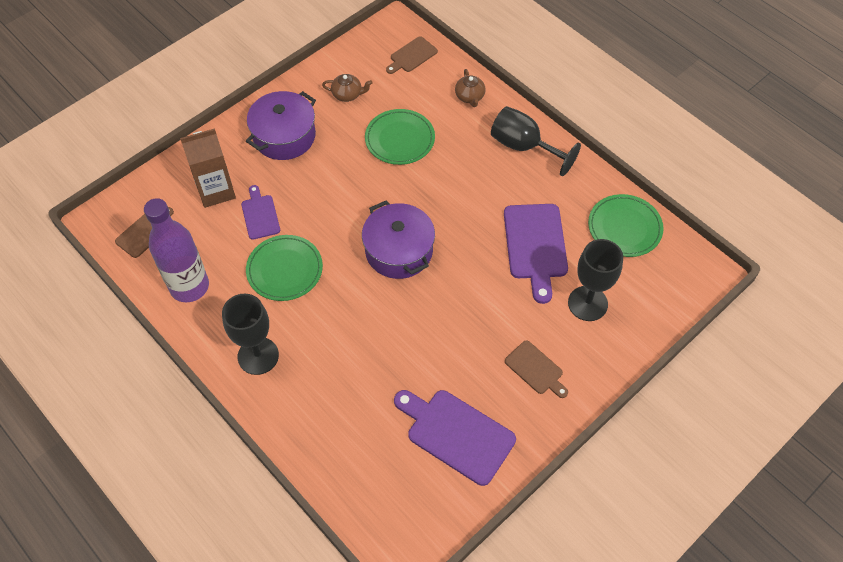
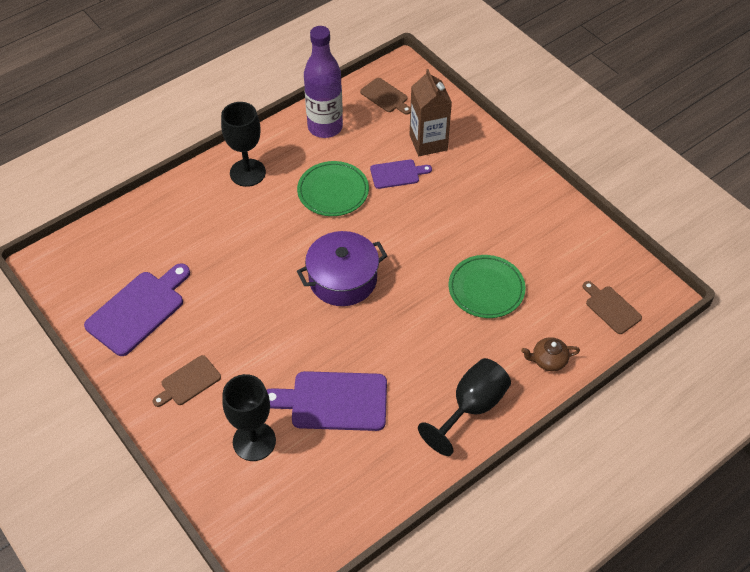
camera: 95 degrees right, 5 degrees down
(284, 136) = (493, 192): purple pot -> none
(347, 94) = (550, 246): brown teapot -> none
(624, 228) = (347, 497): green plate -> none

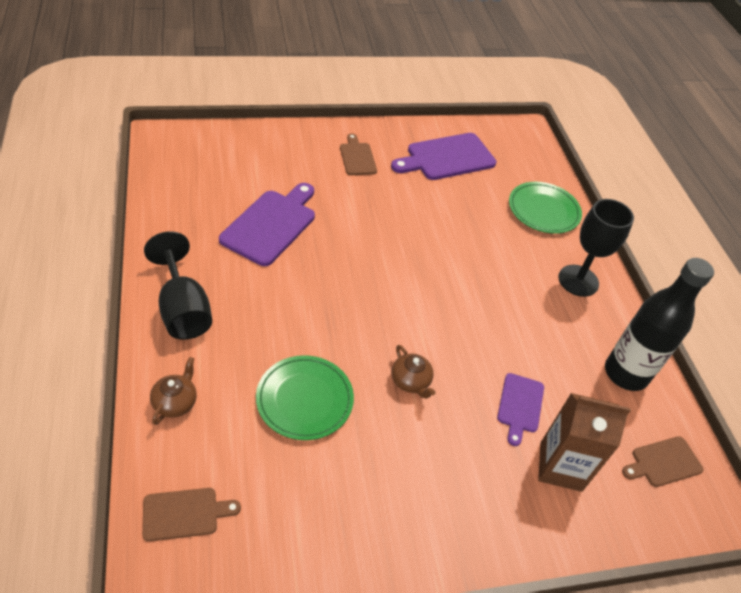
camera: 110 degrees right, 5 degrees down
(138, 310) = (447, 157): purple cutting board -> purple cutting board turned 90 degrees clockwise
(254, 441) = (275, 168): black goblet -> none
(325, 127) = (625, 373): purple bottle -> black bottle
(333, 191) = (520, 335): green plate -> green plate (543, 210)
(343, 279) = (397, 289): purple pot -> none
(424, 237) = (411, 381): none -> brown teapot

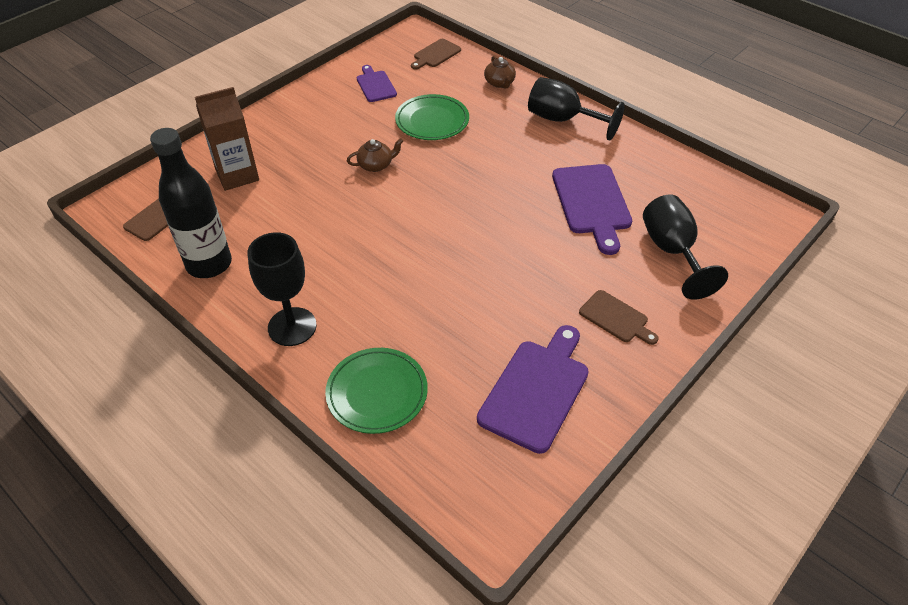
camera: 150 degrees right, 0 degrees up
(268, 164) = (672, 251): none -> black goblet
(411, 381) = (376, 165): brown teapot -> brown teapot turned 135 degrees clockwise
(520, 405) = (287, 193): purple cutting board -> purple cutting board (375, 85)

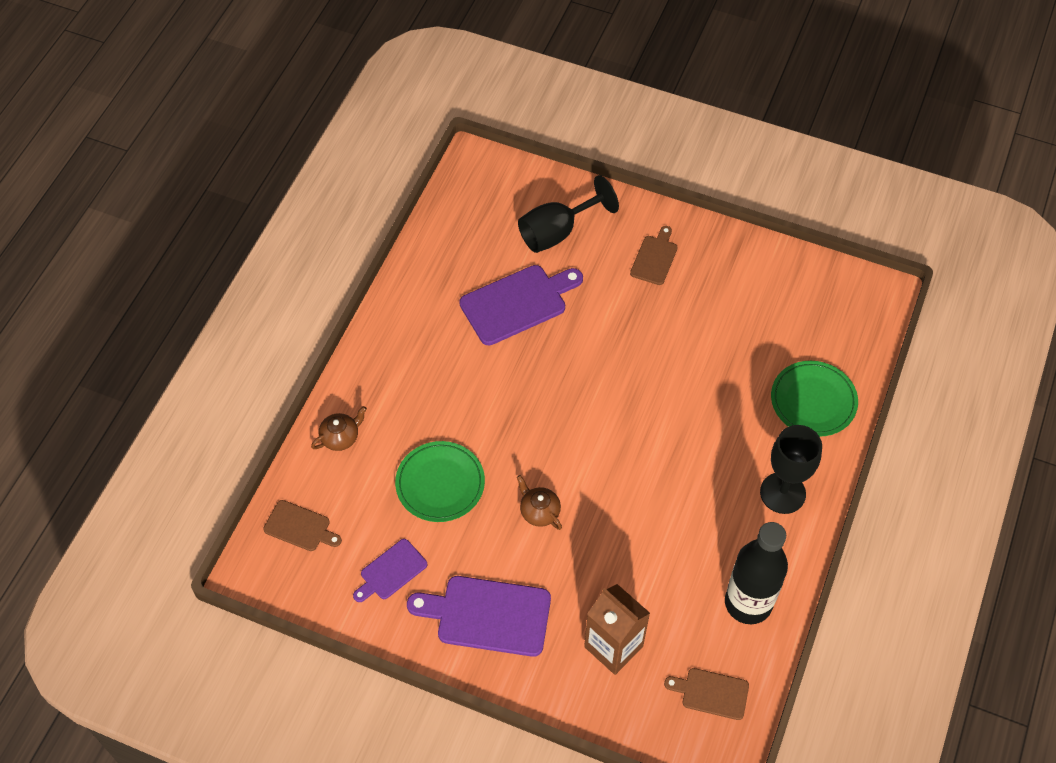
camera: 110 degrees left, 10 degrees up
(536, 390) = (754, 295): purple cutting board -> purple cutting board (488, 615)
(563, 120) = (391, 357): black goblet -> none

